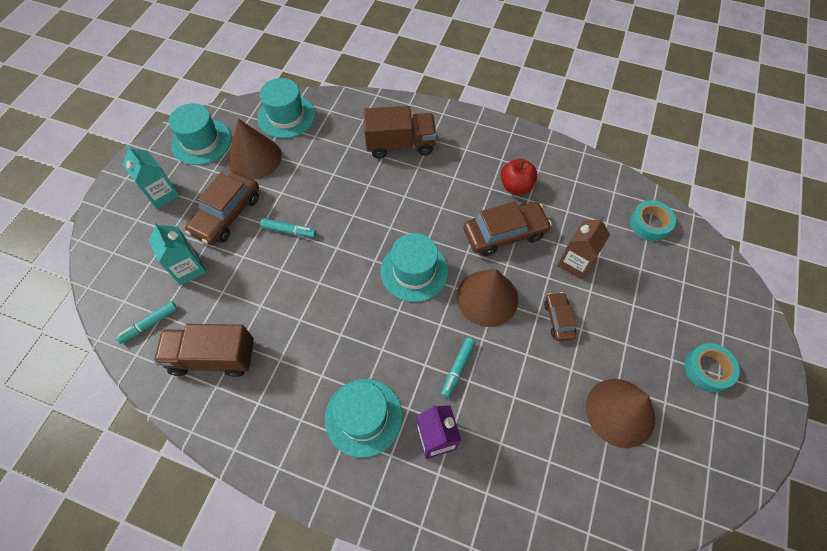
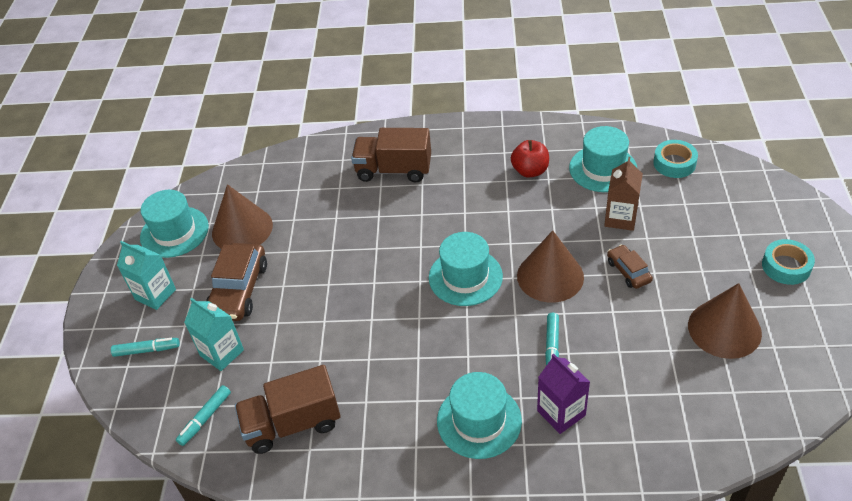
camera: 15 degrees left, 15 degrees down
(286, 116) = (257, 180): turquoise hat -> turquoise hat (603, 169)
(289, 230) = (315, 283): turquoise marker -> turquoise marker (146, 350)
(400, 145) = (394, 170): brown truck -> brown truck turned 150 degrees counterclockwise
(504, 234) = (539, 215): brown car -> none

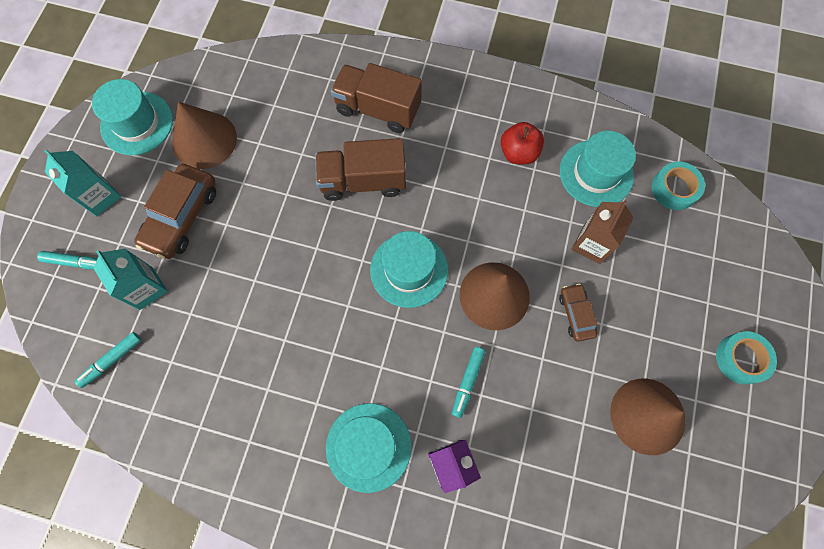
camera: 10 degrees right, 25 degrees up
(292, 424) = (191, 393): brown truck -> brown truck (363, 181)

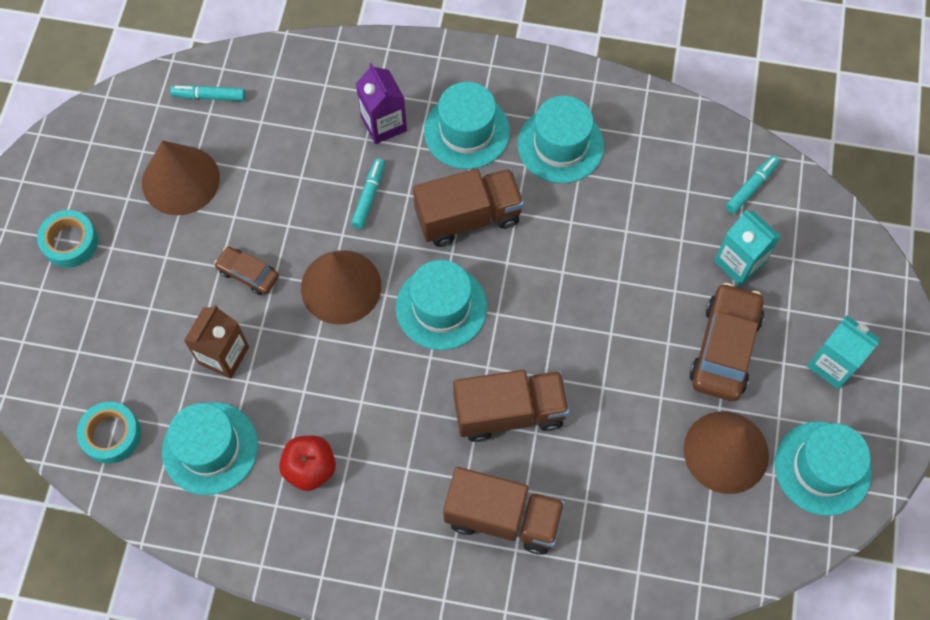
camera: 175 degrees right, 5 degrees down
(76, 262) = (830, 284): turquoise marker -> turquoise marker (210, 96)
(279, 422) = (560, 145): none -> turquoise hat
(377, 353) = (468, 217): none -> brown truck
(576, 314) = (248, 274): brown car -> brown car turned 135 degrees clockwise

